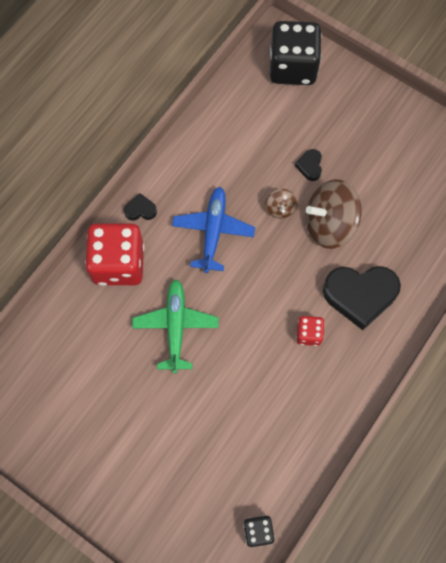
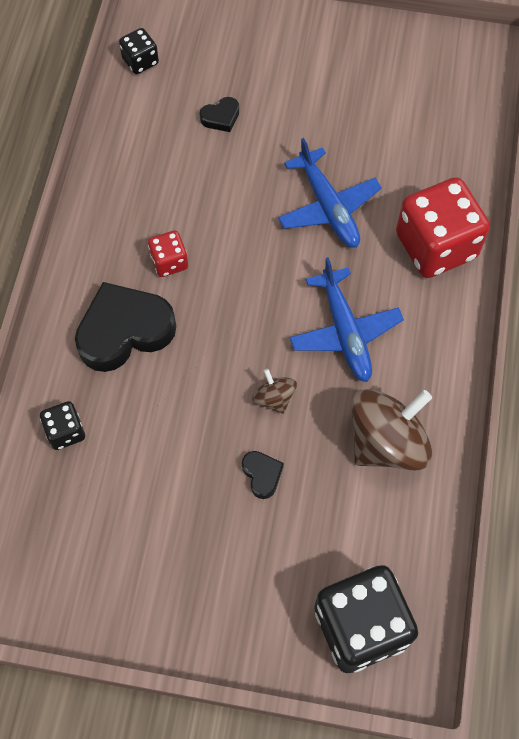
camera: 155 degrees right, 5 degrees down
(140, 210) = (450, 319): black heart -> black heart (221, 117)
(175, 327) = (328, 207): green plane -> blue plane
(329, 224) = (200, 404): brown spinning top -> brown spinning top (387, 442)
(423, 244) = (65, 432): none -> black dice

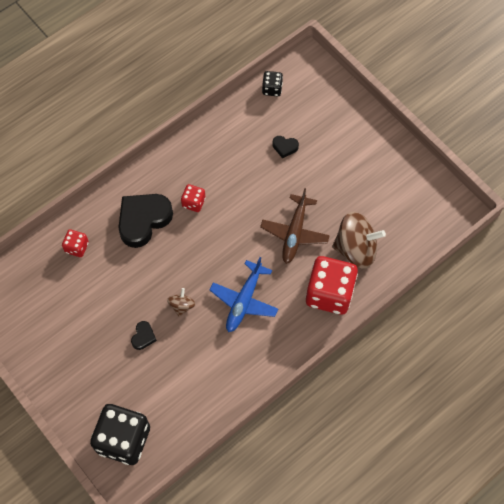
camera: 40 degrees right, 0 degrees up
(65, 432) = (77, 247): black dice -> red dice
(124, 331) = (143, 220): black heart -> black heart turned 60 degrees counterclockwise
(328, 207) = (295, 232): blue plane -> brown plane
(387, 442) = (214, 368): brown spinning top -> brown spinning top (356, 249)

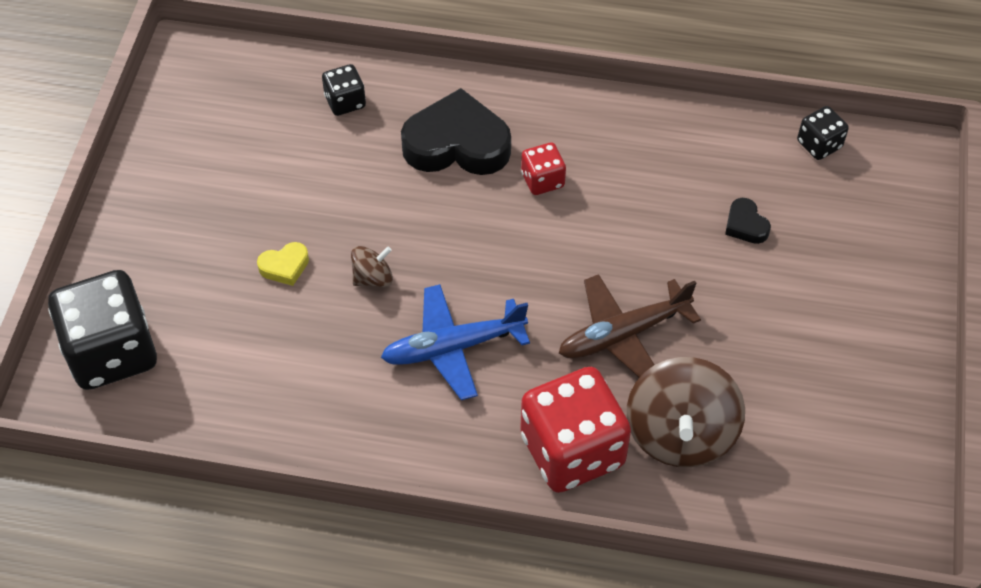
camera: 50 degrees right, 10 degrees down
(77, 247) = (345, 102): red dice -> black dice
(143, 337) = (285, 266): black heart -> yellow heart
(356, 249) = (680, 434): brown spinning top -> brown spinning top turned 45 degrees clockwise

